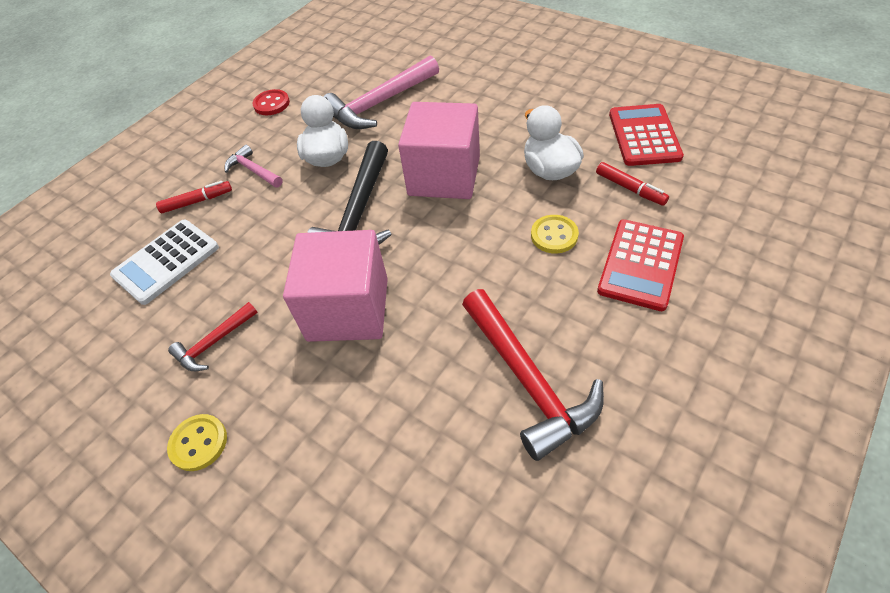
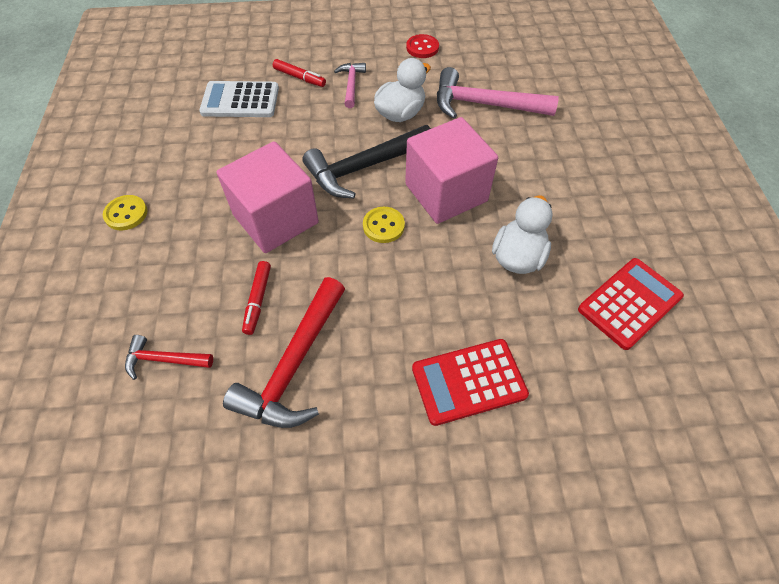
camera: 45 degrees right, 5 degrees up
(214, 343) = (198, 169): red hammer -> red hammer (164, 360)
(554, 235) = (447, 302): yellow button -> yellow button (383, 226)
(630, 188) = (551, 327): red marker -> red marker (258, 300)

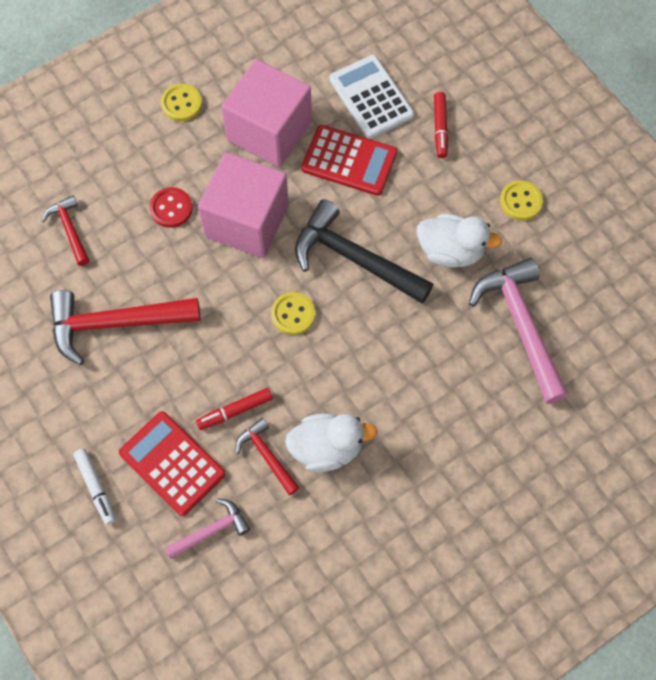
camera: 60 degrees right, 10 degrees up
(258, 300) = (157, 260): red marker -> red marker (235, 411)
(351, 85) = (463, 181): pink hammer -> pink hammer (211, 531)
(390, 65) = (520, 201): none -> yellow button
(422, 48) = (574, 217): red button -> red button (171, 208)
(446, 192) = (368, 348): pink cube -> pink cube (269, 131)
(457, 465) = (96, 487): none -> white marker
(502, 302) = (267, 456): none -> red hammer
(629, 303) = (331, 569): red calculator -> red calculator (349, 161)

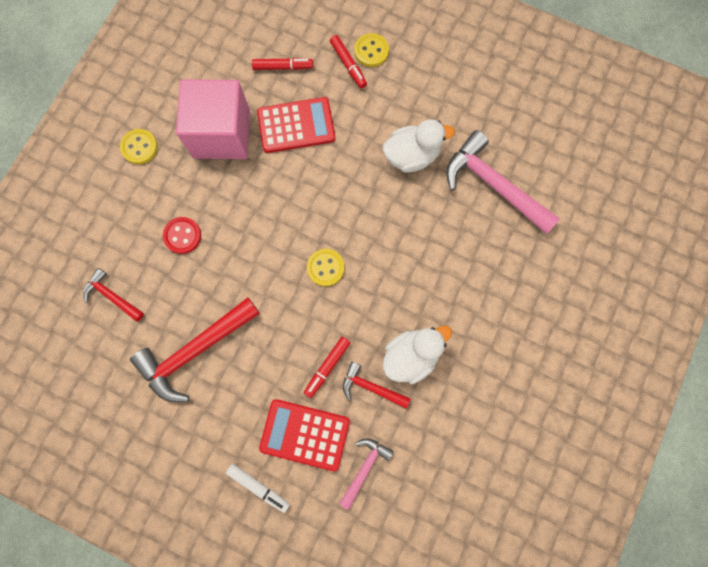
camera: 30 degrees left, 10 degrees up
(247, 221) = (247, 214): pink cube -> none
(354, 259) = (345, 200): black hammer -> none
(371, 97) = (283, 67): white calculator -> red marker
(520, 201) = (439, 91): yellow button -> yellow button (371, 51)

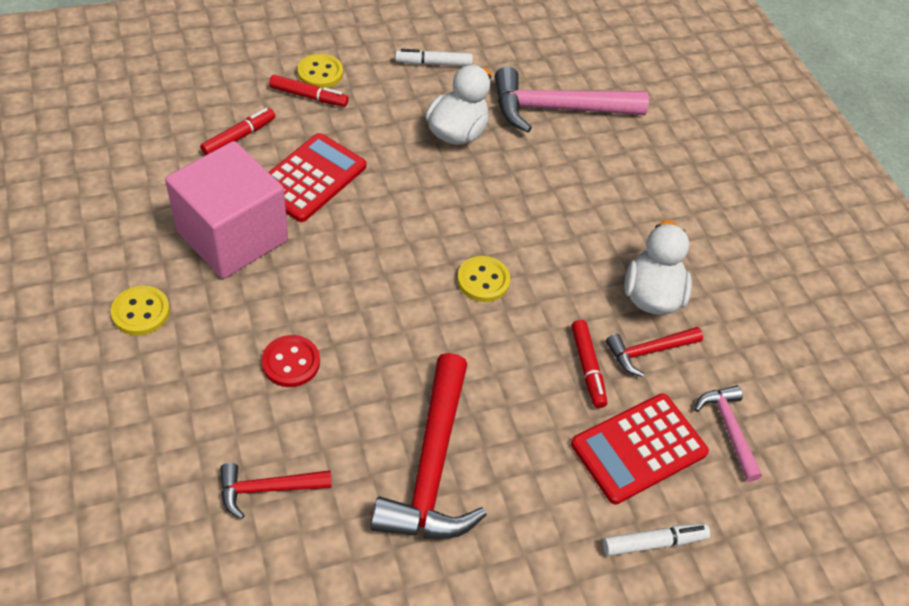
camera: 50 degrees left, 25 degrees down
(448, 92) = (433, 63): none -> white marker

